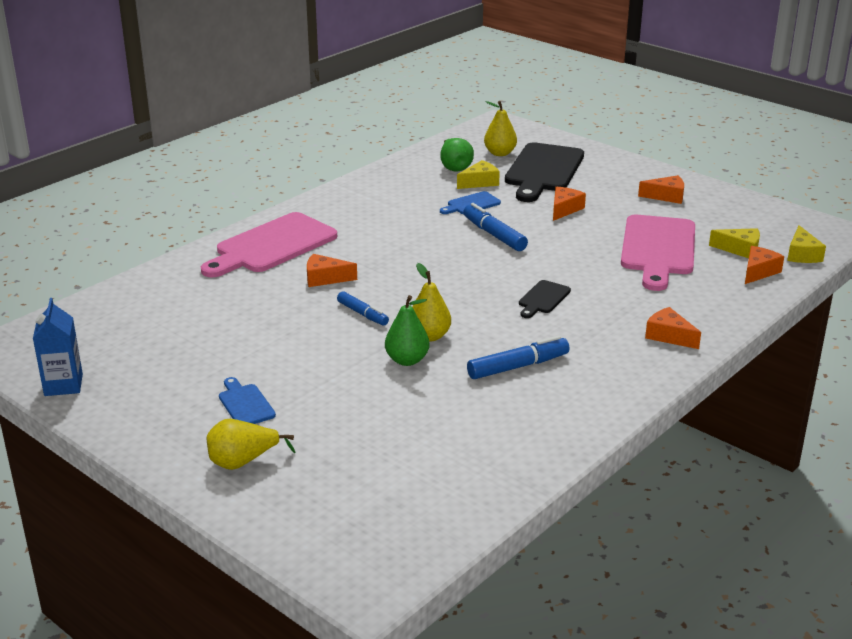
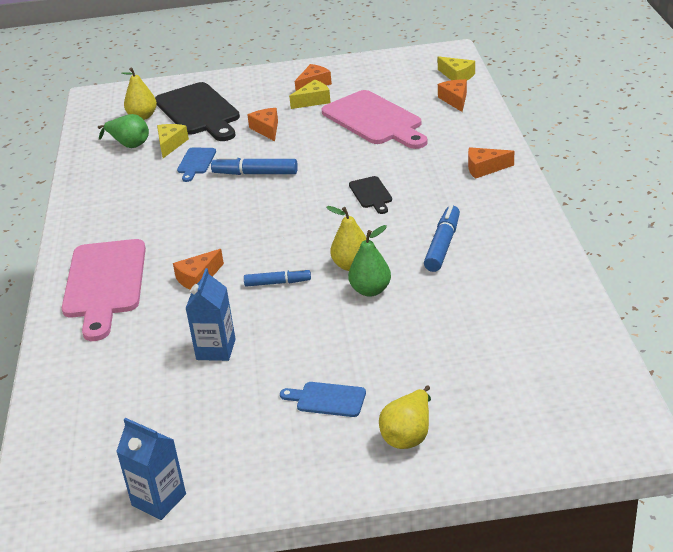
camera: 45 degrees left, 5 degrees up
(249, 327) = (216, 349): none -> blue carton
(740, 249) = (420, 93): yellow cheese -> yellow cheese (313, 101)

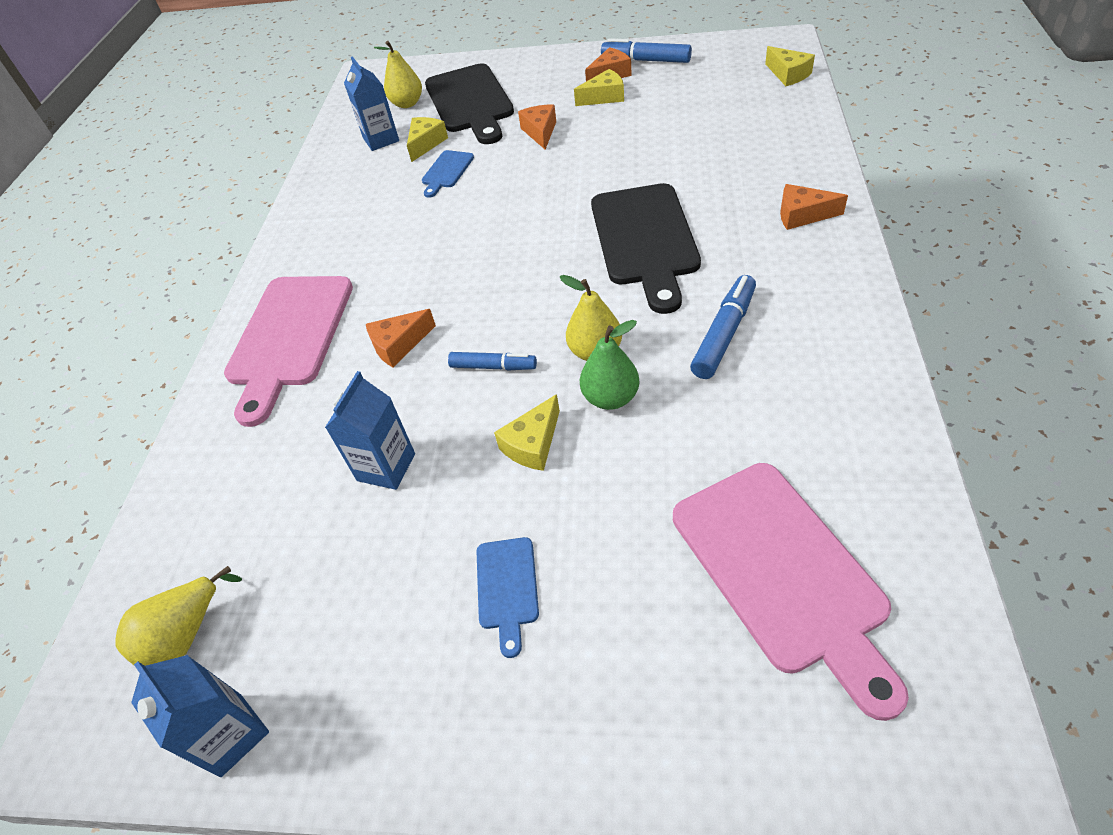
camera: 15 degrees right, 15 degrees up
(129, 144) = (381, 139): green pear -> blue carton
(255, 173) = (510, 194): blue marker -> blue marker (646, 60)
(321, 323) = (533, 444): none -> yellow cheese
(327, 399) = (507, 588): blue cutting board -> blue cutting board turned 120 degrees counterclockwise
(371, 194) = (645, 240): black cutting board -> black cutting board, size x2.15
(374, 120) = (672, 130): pink cutting board -> pink cutting board (782, 572)
(408, 435) = (608, 686): yellow pear -> yellow pear (186, 634)
(455, 100) = (780, 108): orange cheese -> none

